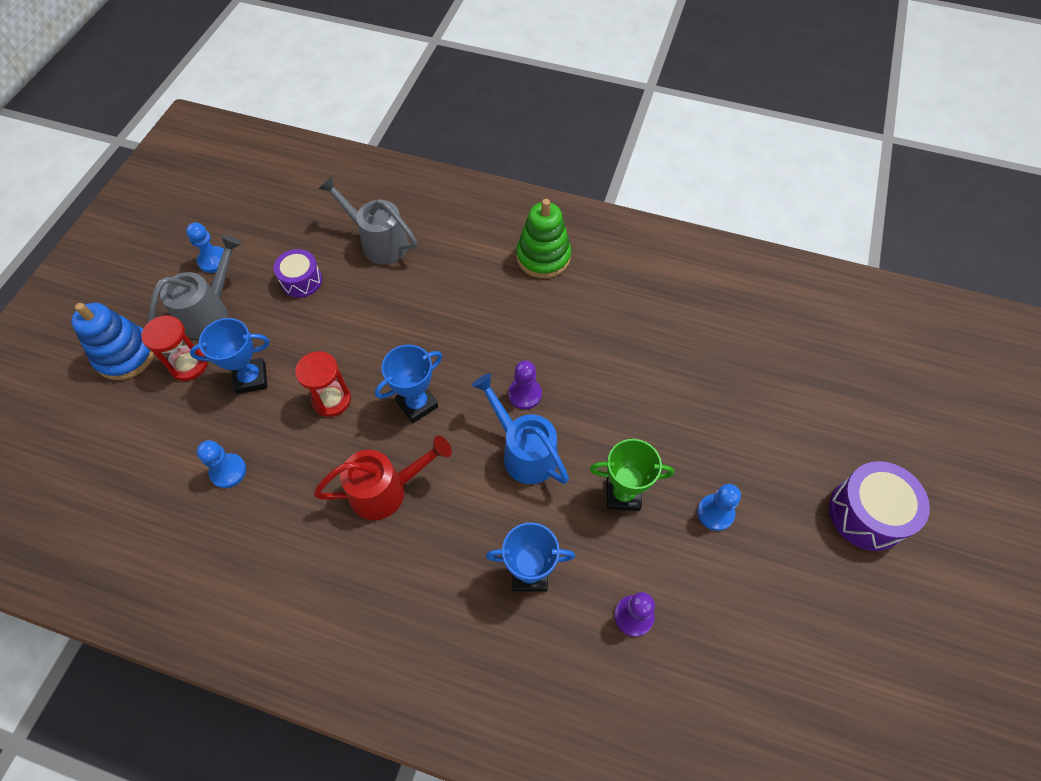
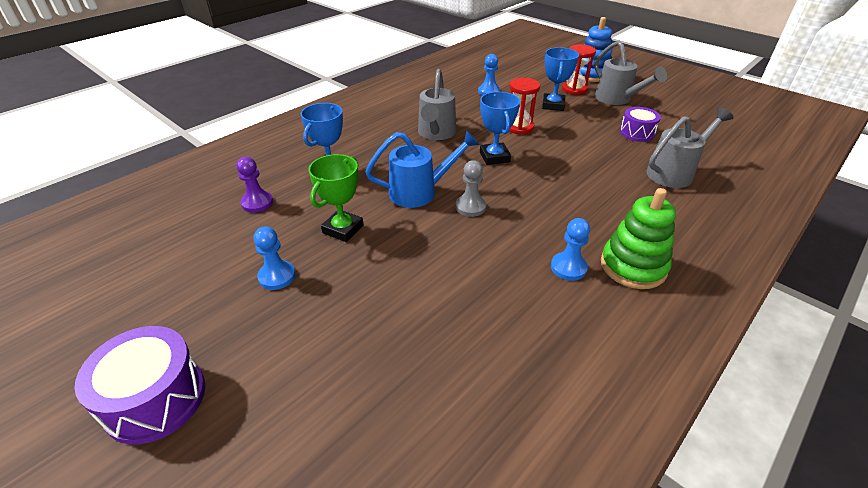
camera: 115 degrees right, 20 degrees down
(213, 260) = (666, 105): blue pawn -> blue pawn (568, 267)
(386, 490) = (436, 133): red watering can -> grey watering can
(525, 394) = (470, 207): purple pawn -> grey pawn

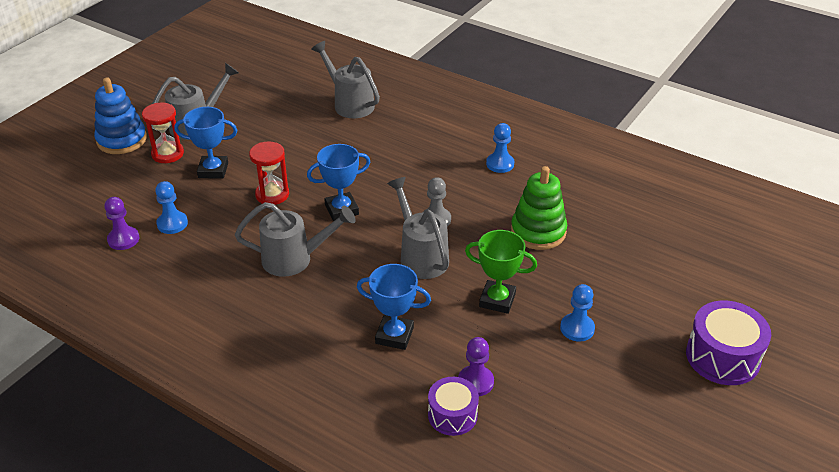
camera: 100 degrees left, 0 degrees up
(419, 192) = (421, 256): blue watering can -> grey watering can
(475, 77) = (123, 239): none -> purple pawn
(633, 266) = (487, 134): green stacking toy -> green stacking toy (538, 231)
(637, 133) = (277, 117): purple drum -> purple drum (452, 415)

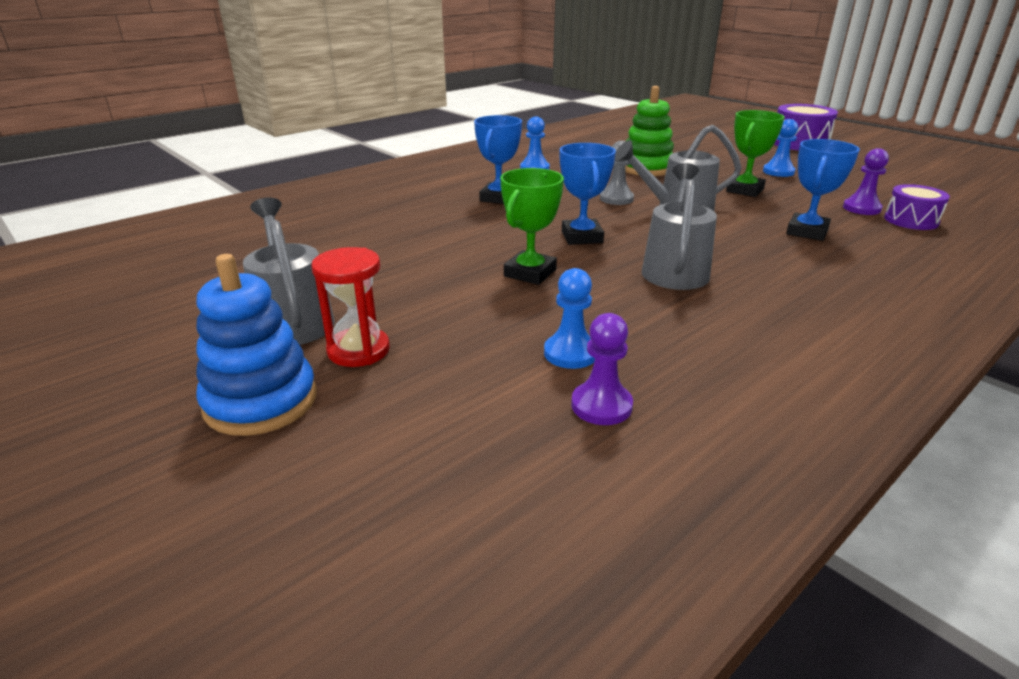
camera: 75 degrees left, 10 degrees down
(213, 170) = (441, 311): blue trophy -> blue trophy (498, 198)
(272, 194) = (530, 273): red hourglass -> green trophy
(350, 104) = (356, 215): grey watering can -> none

